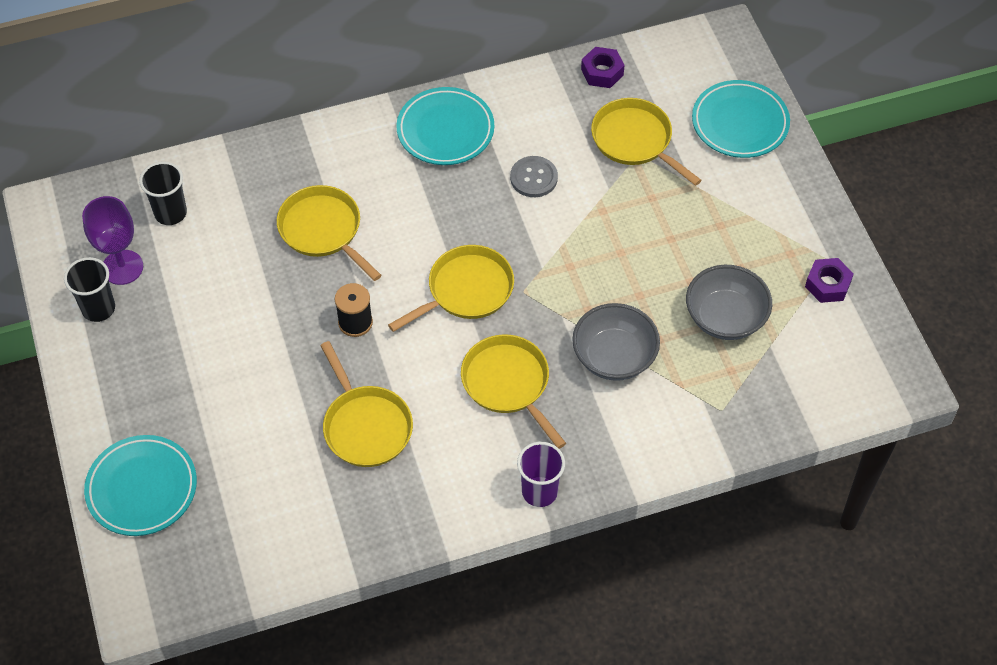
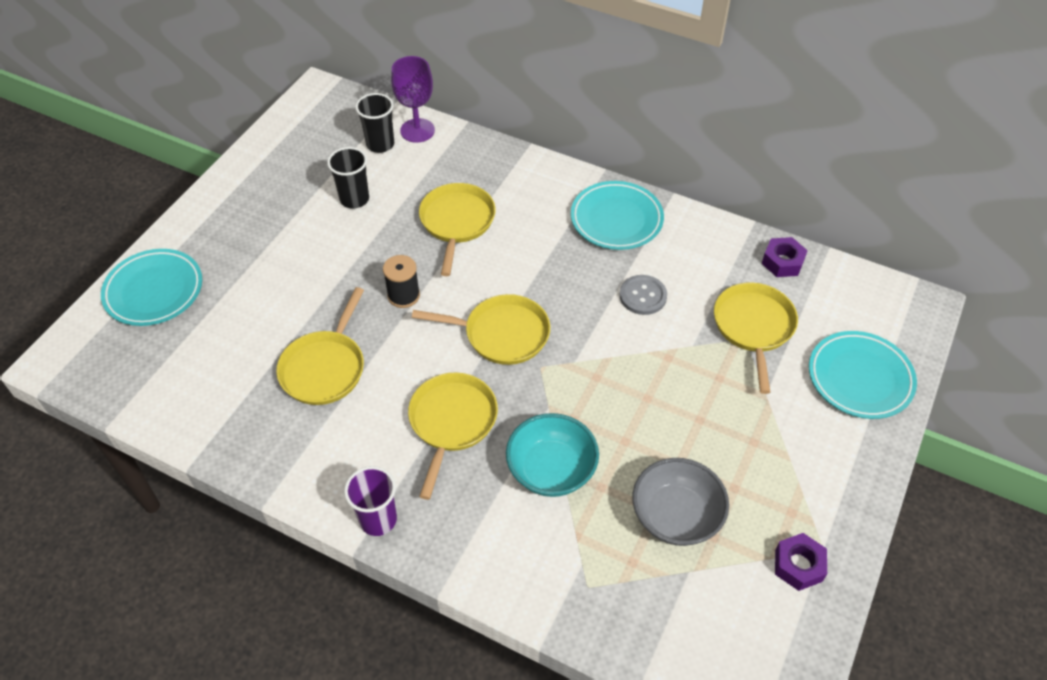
camera: 45 degrees right, 5 degrees down
(98, 308) = (270, 168): black cup -> black cup (354, 199)
(122, 267) = (314, 155): purple goblet -> purple goblet (417, 130)
(614, 357) = (551, 470): grey bowl -> turquoise bowl

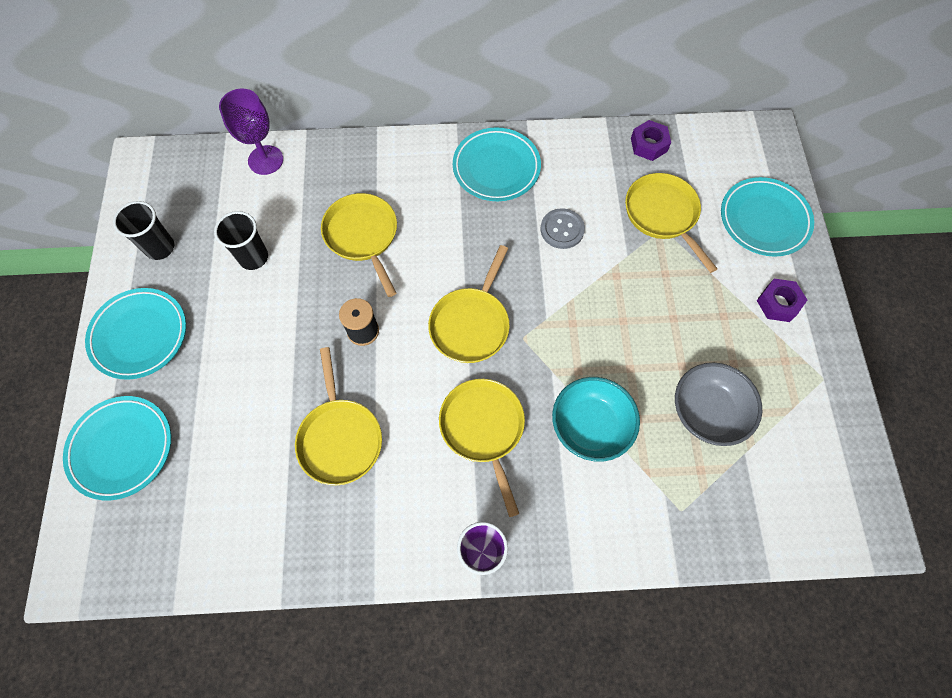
camera: 30 degrees left, 15 degrees up
(226, 216) = (140, 335): none -> turquoise plate
(380, 144) = (240, 190): black cup -> black cup (160, 247)
(501, 334) = (471, 324): yellow pan -> yellow pan turned 135 degrees clockwise
(798, 565) = (815, 402): purple nut -> purple nut (778, 303)

